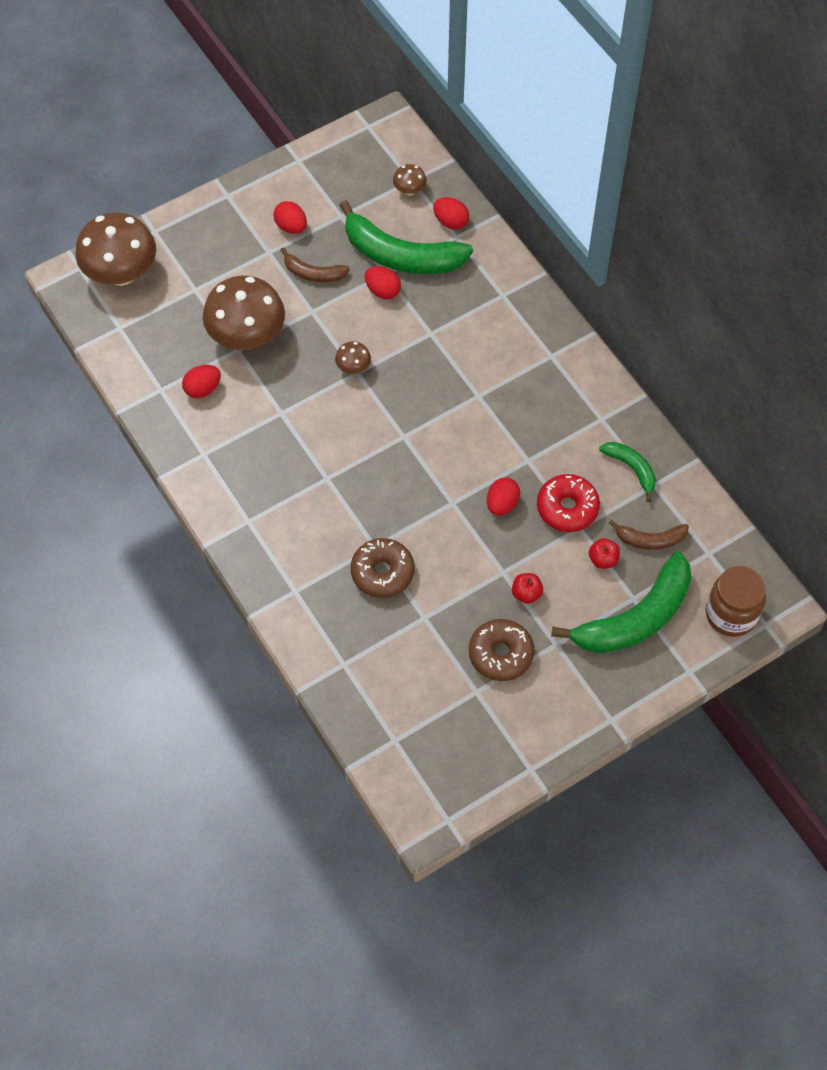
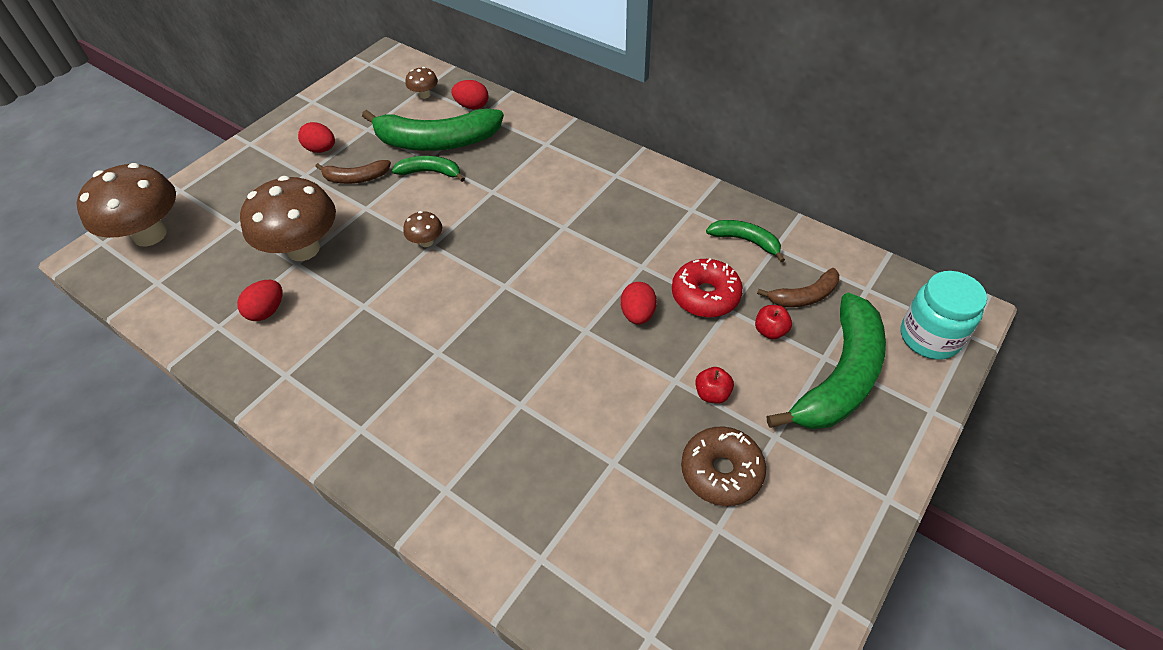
camera: 20 degrees left, 10 degrees down
(382, 291) = (430, 172): red egg -> green banana
(382, 572) = (541, 430): brown donut -> none
(731, 614) = (929, 337): brown jar -> turquoise jar

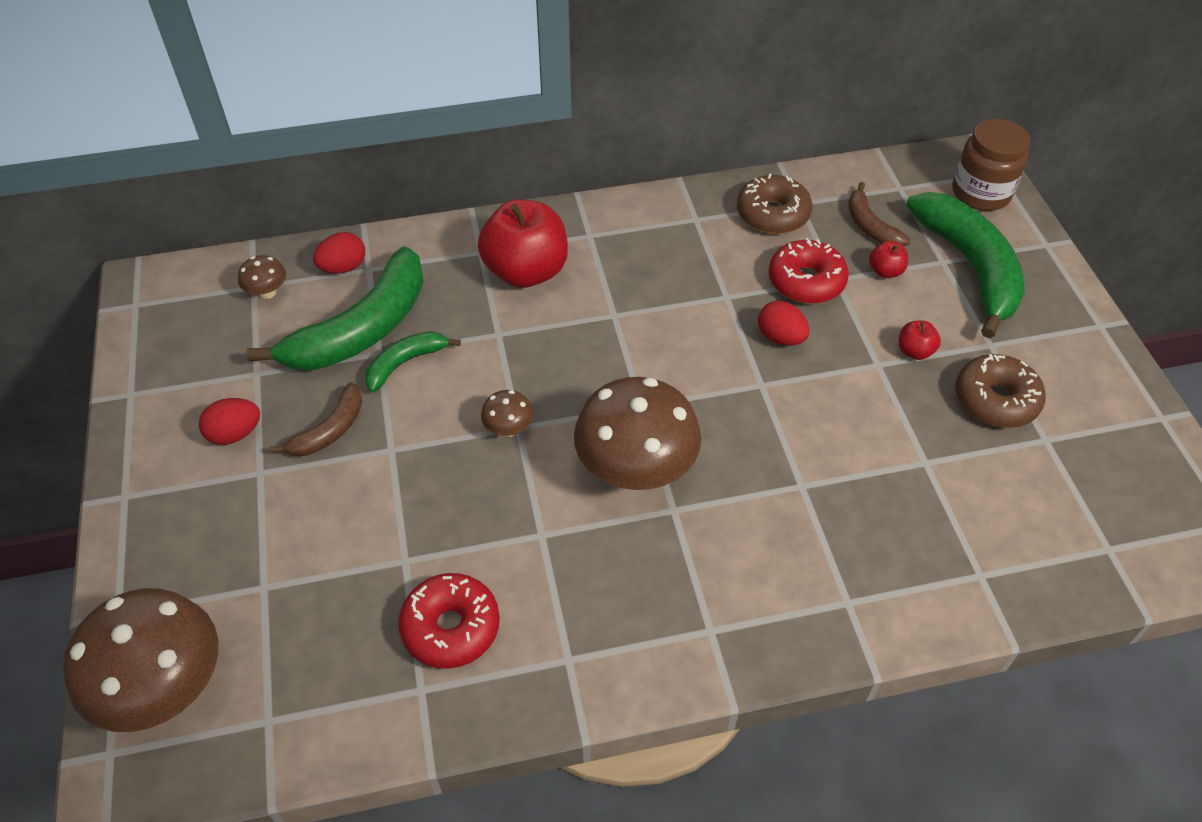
camera: 50 degrees left, 0 degrees up
(267, 311) = (451, 627): red egg -> red donut
(303, 249) = (389, 541): brown mushroom -> brown mushroom (635, 470)
(553, 170) = (526, 271): none -> red apple
(745, 241) = (772, 214): green banana -> brown donut
(804, 296) = (870, 226): brown banana -> brown banana turned 135 degrees clockwise
(929, 337) = (980, 193): turquoise jar -> brown jar

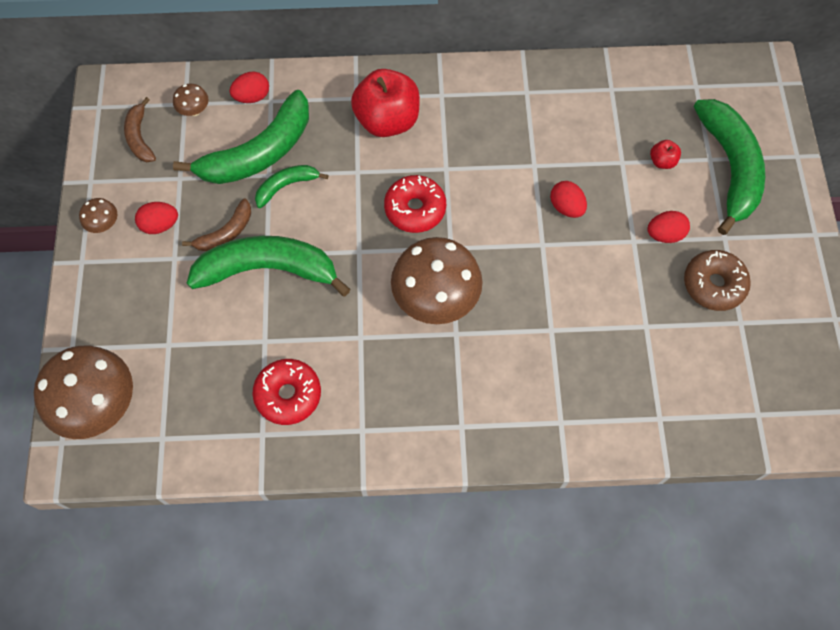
camera: 10 degrees right, 15 degrees up
(395, 468) = (268, 269): none -> green banana
(508, 429) = (352, 251): brown mushroom -> brown mushroom (104, 224)
(772, 214) = (587, 96): brown donut -> none
(806, 281) = (598, 161): red donut -> red donut (415, 209)
(870, 226) = (662, 118): brown banana -> brown banana (140, 137)
(914, 351) = (664, 234): red apple -> red egg
(980, 193) = (759, 101): brown jar -> none

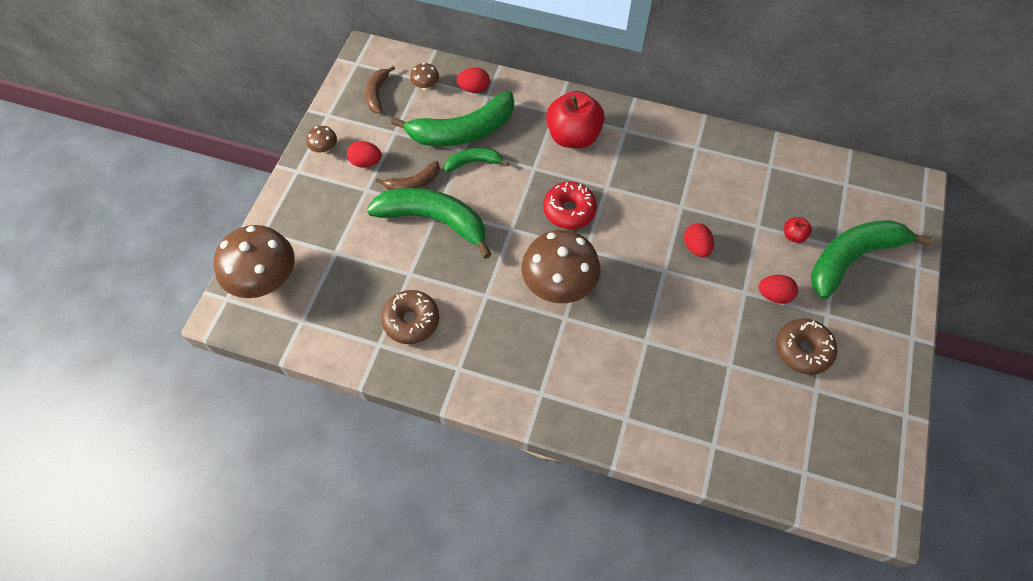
camera: 20 degrees right, 5 degrees down
(288, 395) = (411, 321): red donut -> brown donut
(729, 167) = (852, 258): green banana -> green banana turned 135 degrees counterclockwise

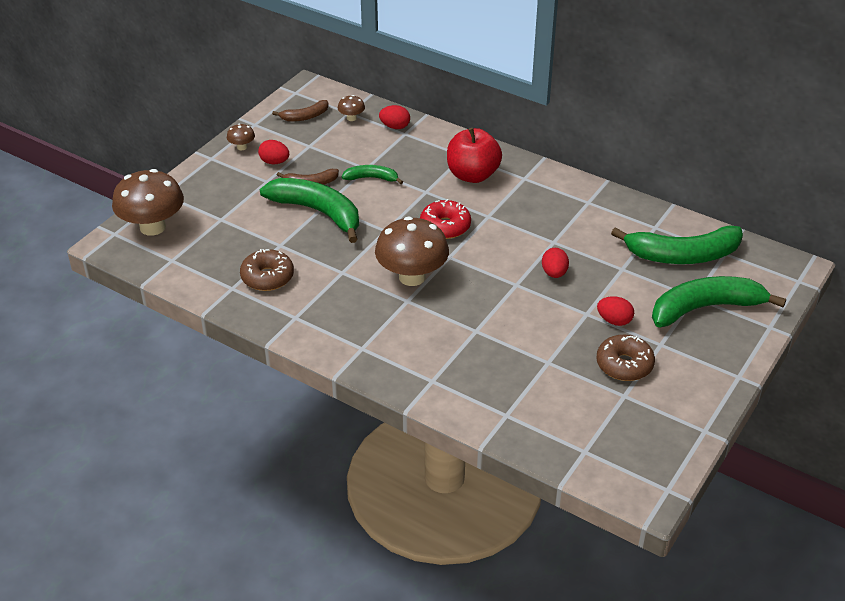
camera: 15 degrees right, 20 degrees down
(377, 94) = (305, 116): brown banana -> brown banana turned 135 degrees counterclockwise
(462, 131) = (371, 155): green banana -> green banana (683, 255)
(793, 235) = (654, 281): red apple -> none

